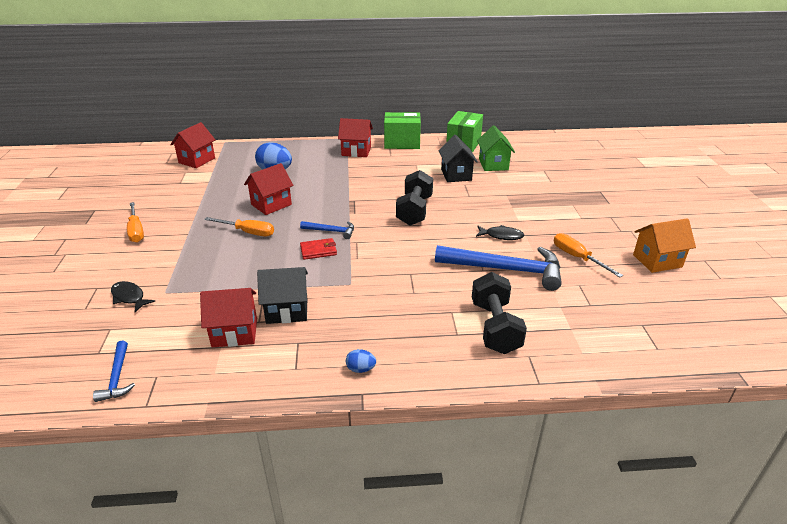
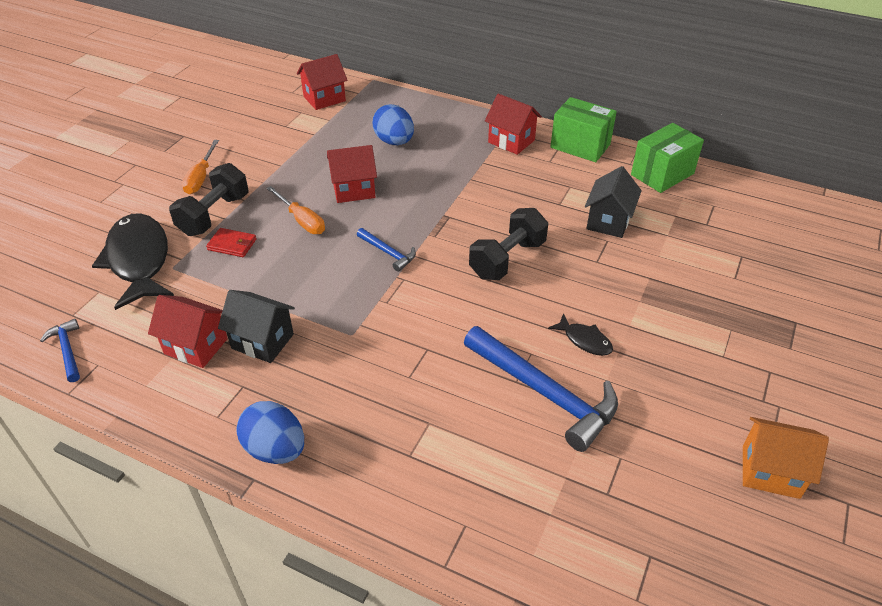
camera: 30 degrees right, 10 degrees up
(117, 377) = (67, 350): blue hammer -> blue hammer turned 135 degrees clockwise
(129, 297) = (139, 260): black fish -> black fish, size x2.21
(318, 250) = (353, 275): red wallet -> red wallet (232, 244)
(361, 369) = (275, 449): blue egg -> blue egg, size x2.07
(493, 164) = (675, 221): green house -> none
(495, 327) = (460, 468): black dumbbell -> black dumbbell (214, 215)
(577, 257) = (657, 416): orange screwdriver -> none

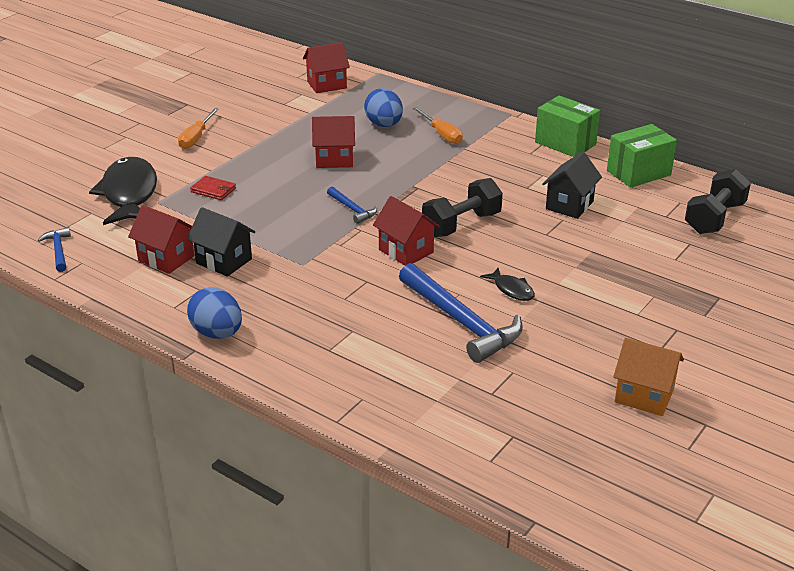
camera: 10 degrees right, 10 degrees down
(214, 215) = (202, 167): black dumbbell -> black dumbbell (714, 218)
(302, 220) = (280, 178): orange screwdriver -> orange screwdriver (441, 134)
(511, 141) = (498, 134): red house -> red house (406, 251)

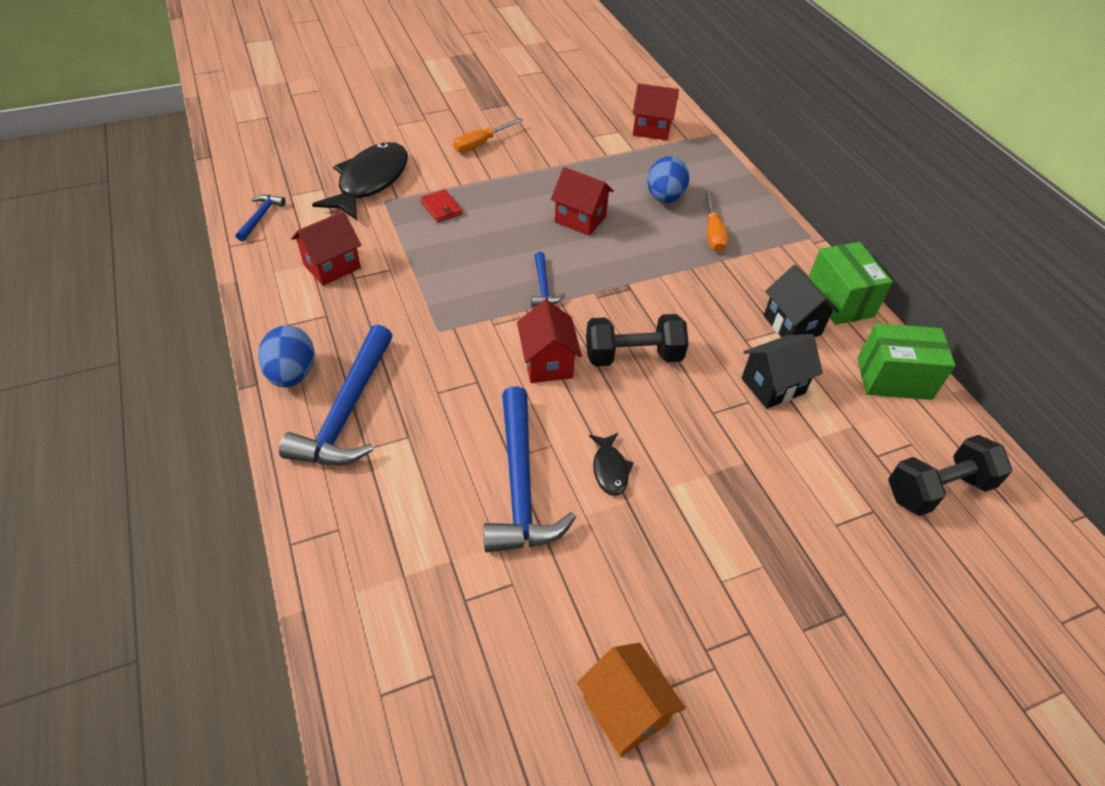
camera: 30 degrees right, 15 degrees up
(166, 258) = (332, 266): red house -> red house turned 75 degrees clockwise
(224, 261) = (375, 293): black house -> black house (792, 325)
(288, 336) = (347, 411): none -> blue hammer

